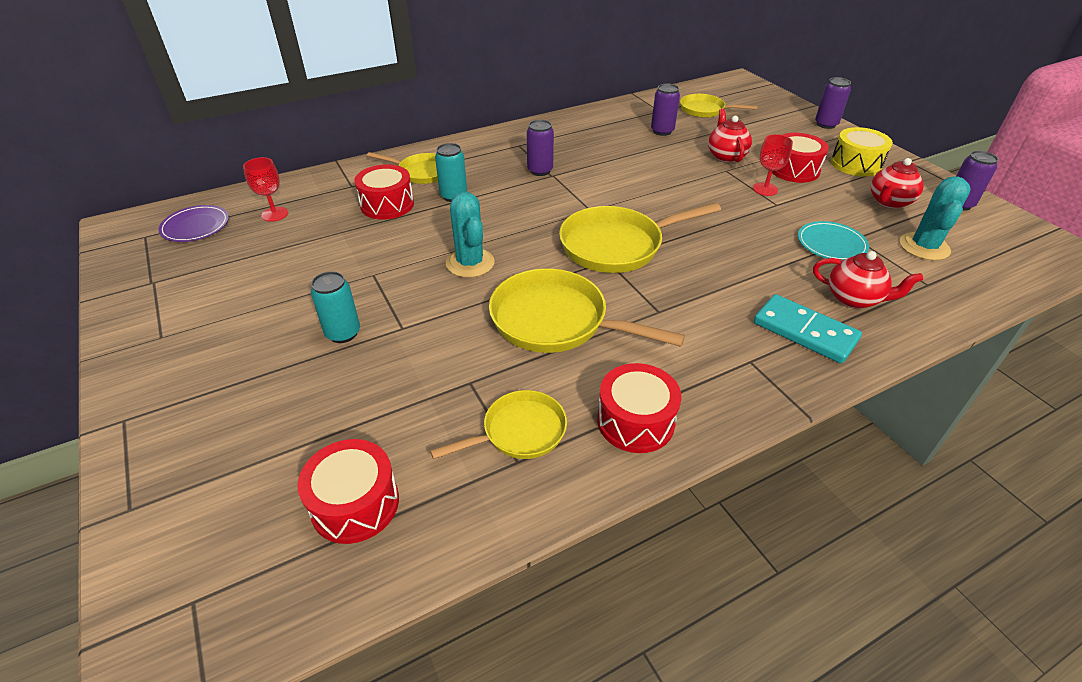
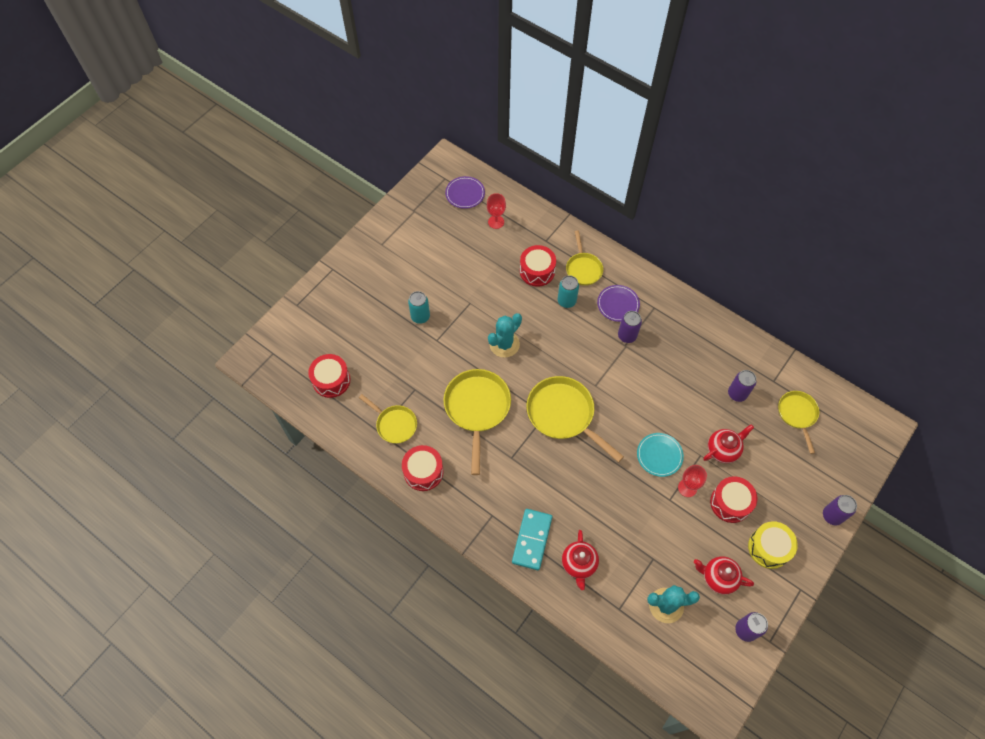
camera: 65 degrees right, 20 degrees up
(493, 164) = (618, 304): none -> purple plate
(831, 244) = (636, 543): turquoise plate -> turquoise plate (659, 455)

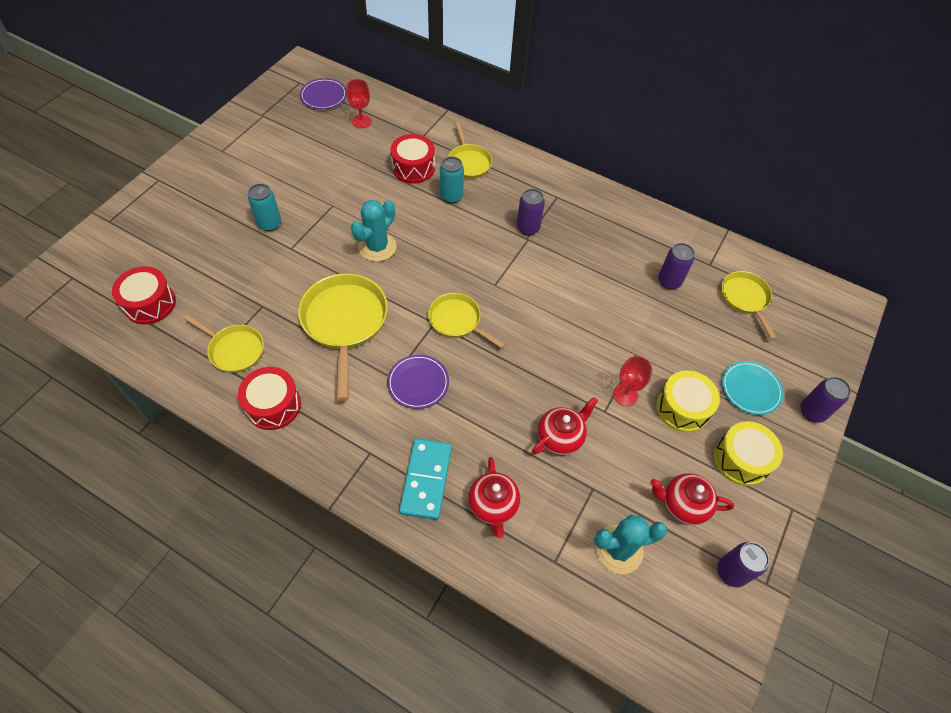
camera: 10 degrees left, 5 degrees down
(563, 414) = (457, 321): yellow pan -> yellow pan, size x0.60
(618, 304) = (513, 196): purple plate -> purple plate (418, 383)
(659, 455) = (584, 359): turquoise plate -> turquoise plate (750, 389)
(723, 450) = (663, 346): red teapot -> red teapot (560, 437)
(730, 503) = (682, 408): red drum -> yellow drum

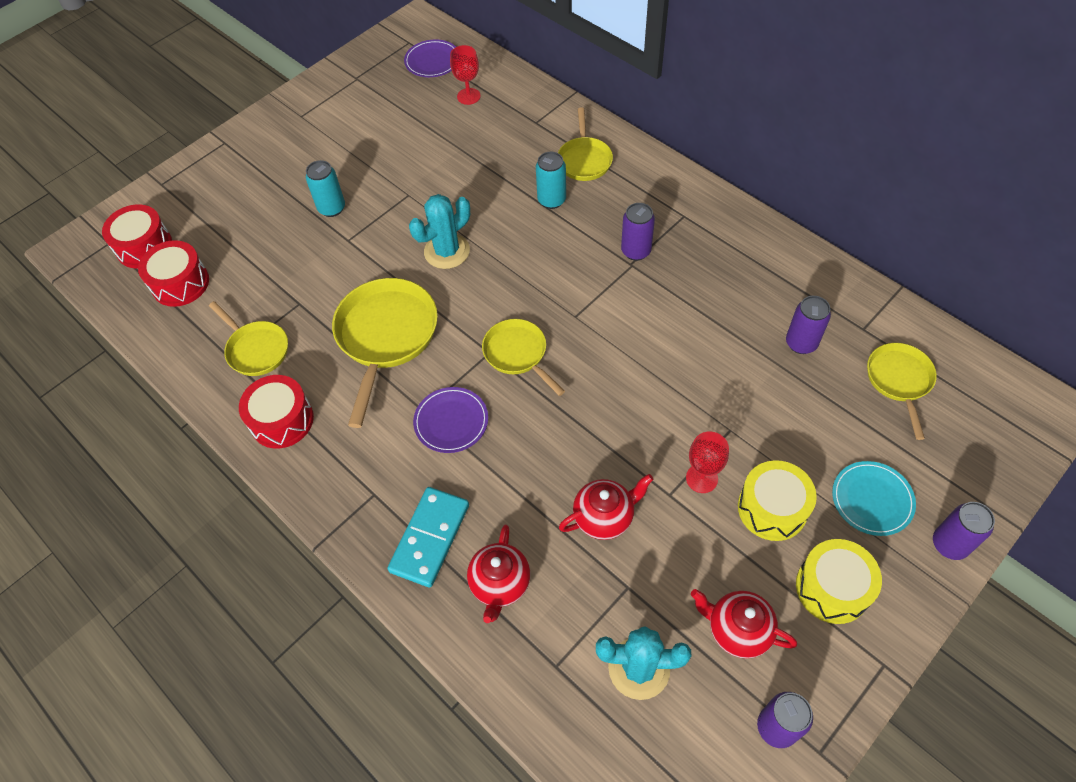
camera: 20 degrees right, 0 degrees up
(413, 168) = (515, 159): red drum -> red drum (144, 246)

